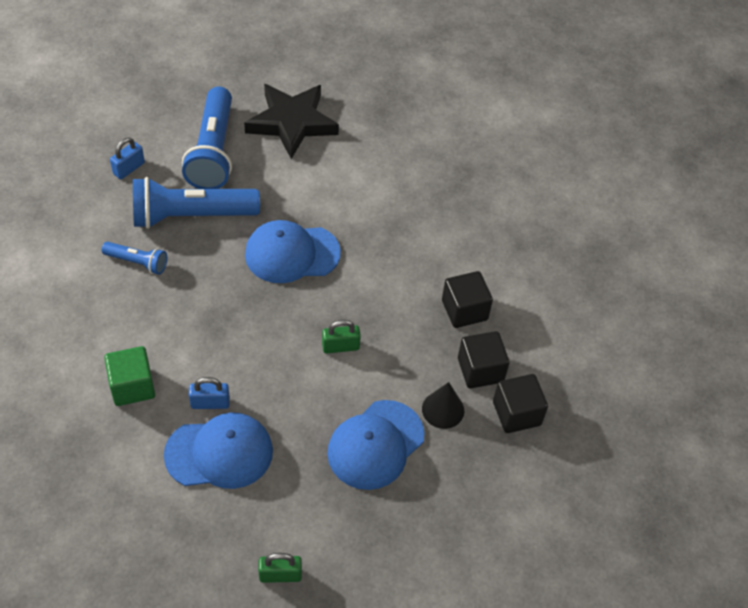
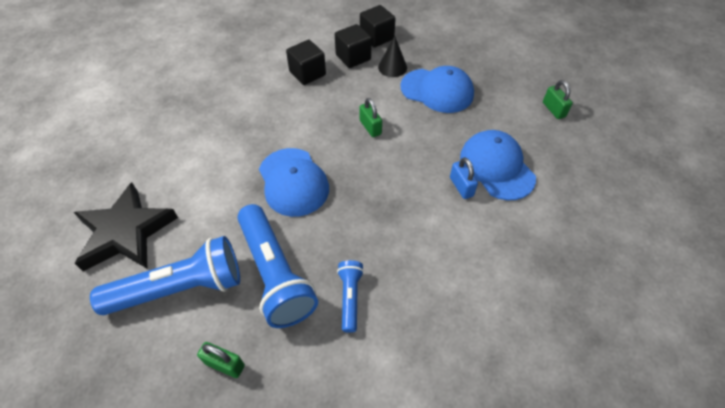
camera: 105 degrees left, 0 degrees up
(129, 168) = (225, 364): blue padlock -> green padlock
(132, 386) = (478, 244): green cube -> none

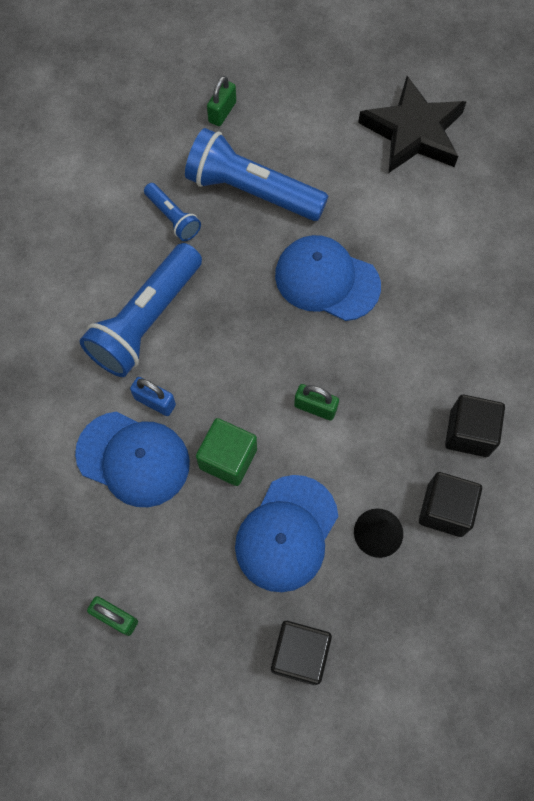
camera: 140 degrees right, 15 degrees up
(180, 288) = (314, 129): blue flashlight -> blue flashlight (146, 321)
(225, 364) = (222, 112): green padlock -> green padlock turned 45 degrees counterclockwise
(376, 37) = (454, 580): black cube -> black cube (299, 654)
(437, 91) = (286, 533): blue cap -> blue cap turned 45 degrees counterclockwise
(440, 135) = (228, 458): none -> green cube

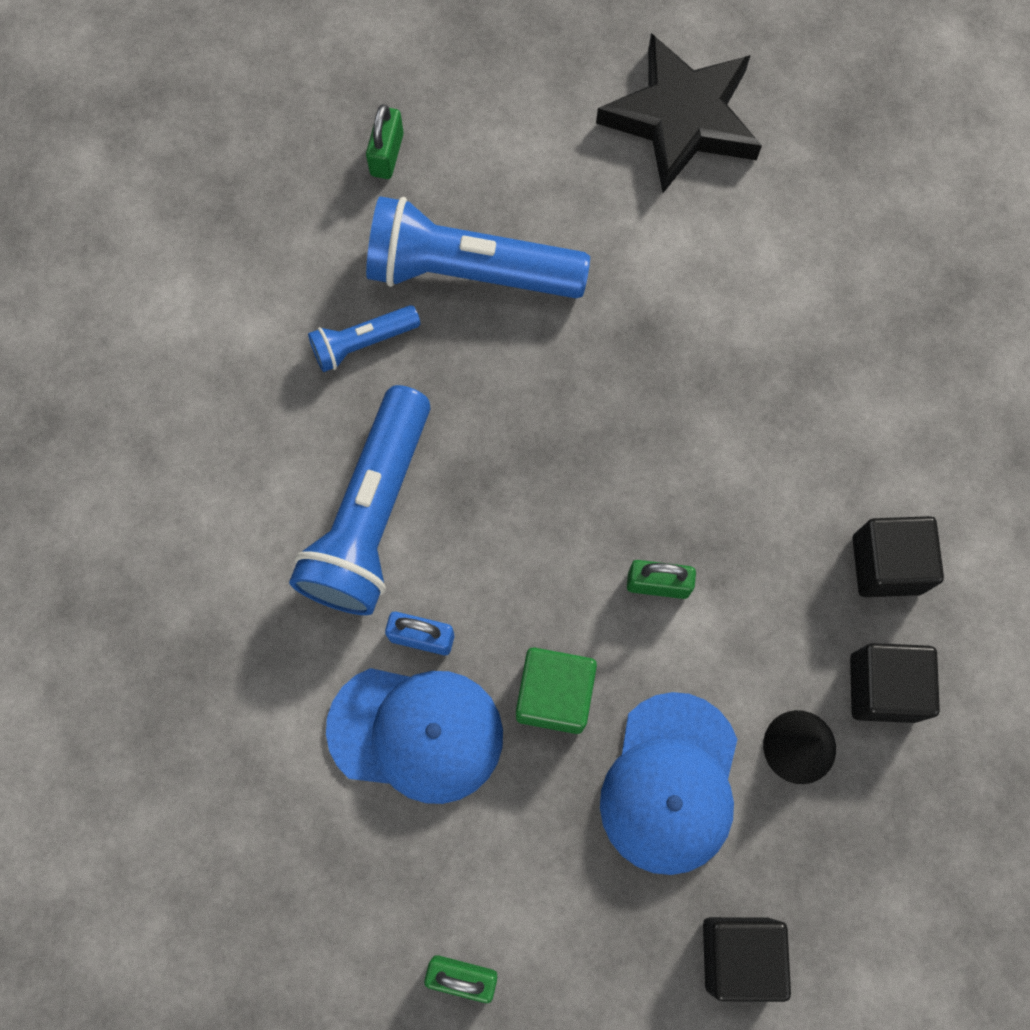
camera: 15 degrees left, 5 degrees up
(173, 218) = (362, 343): blue flashlight -> blue flashlight turned 120 degrees clockwise
(327, 280) = (619, 384): blue cap -> none

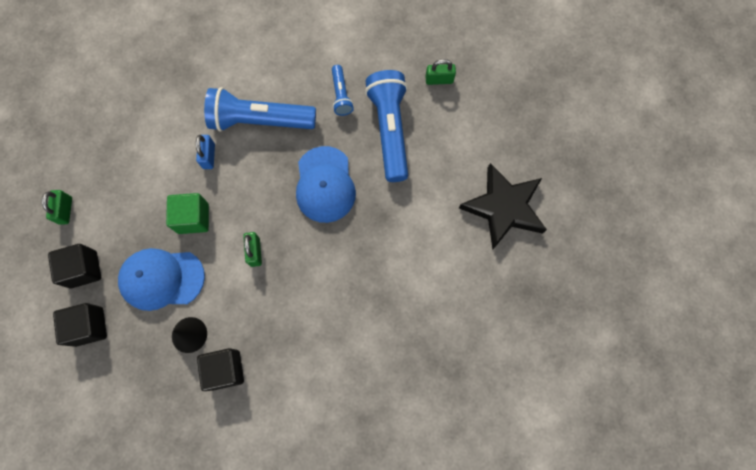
camera: 75 degrees right, 0 degrees up
(362, 343) = (341, 95): blue flashlight -> blue flashlight turned 150 degrees counterclockwise
(416, 732) = (166, 165): blue cap -> blue cap (325, 184)
(886, 564) = (288, 359): black cube -> black cube (84, 269)

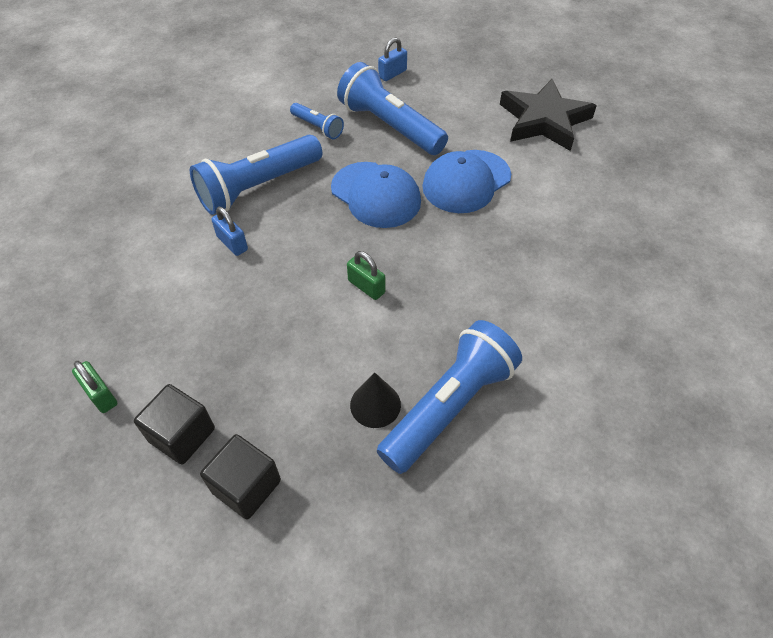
camera: 40 degrees left, 20 degrees down
(162, 279) = (289, 377): blue cap -> blue cap (466, 181)
(193, 218) = (269, 302): green cube -> none
(225, 370) = (449, 406): black cube -> blue flashlight
(439, 80) = (392, 74): green padlock -> blue padlock

